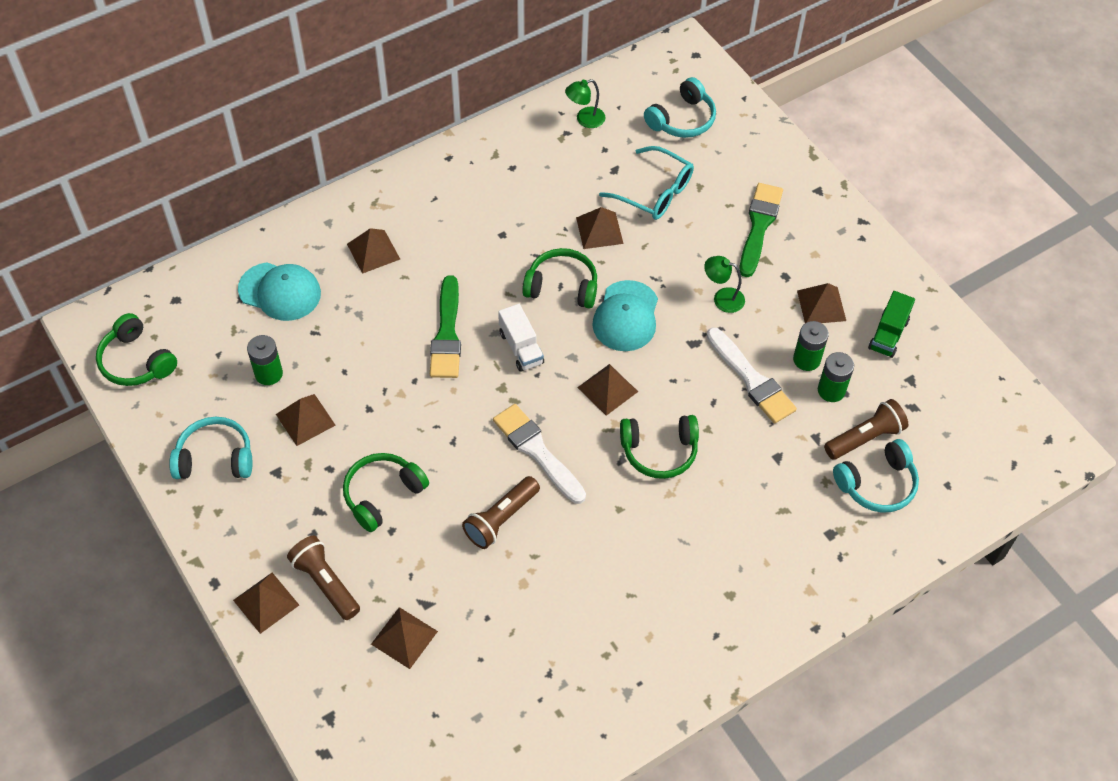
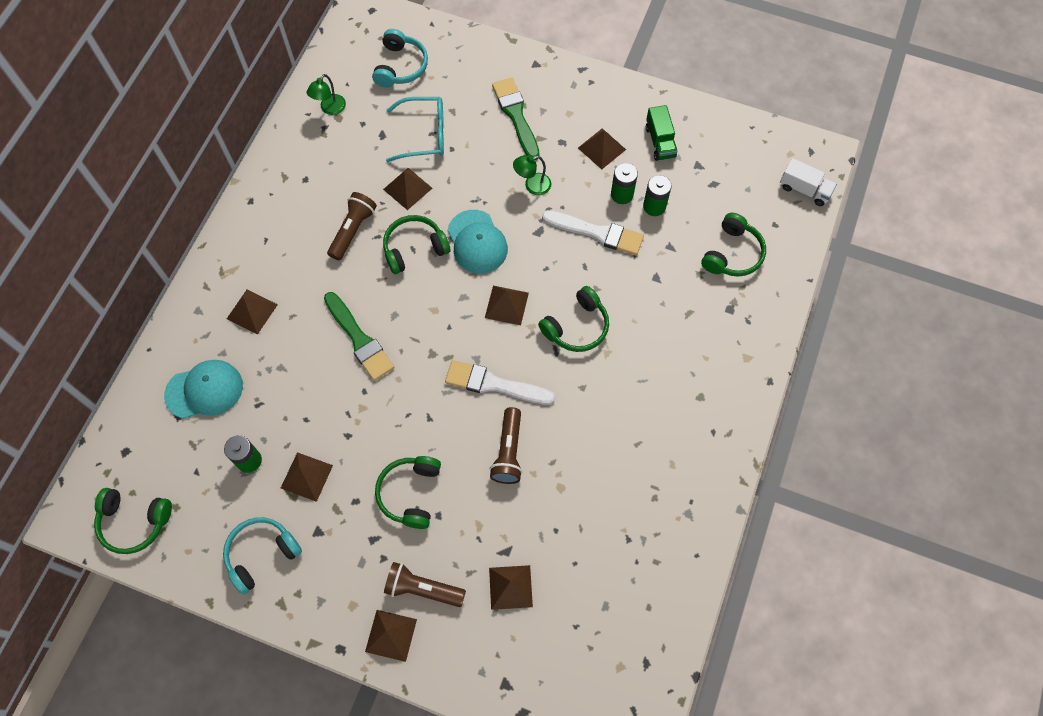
camera: 35 degrees left, 10 degrees up
(521, 348) = (421, 314): white truck -> white truck (804, 189)
(865, 438) = (701, 226): brown flashlight -> brown flashlight (353, 230)
(877, 484) = (732, 254): turquoise headphones -> green headphones

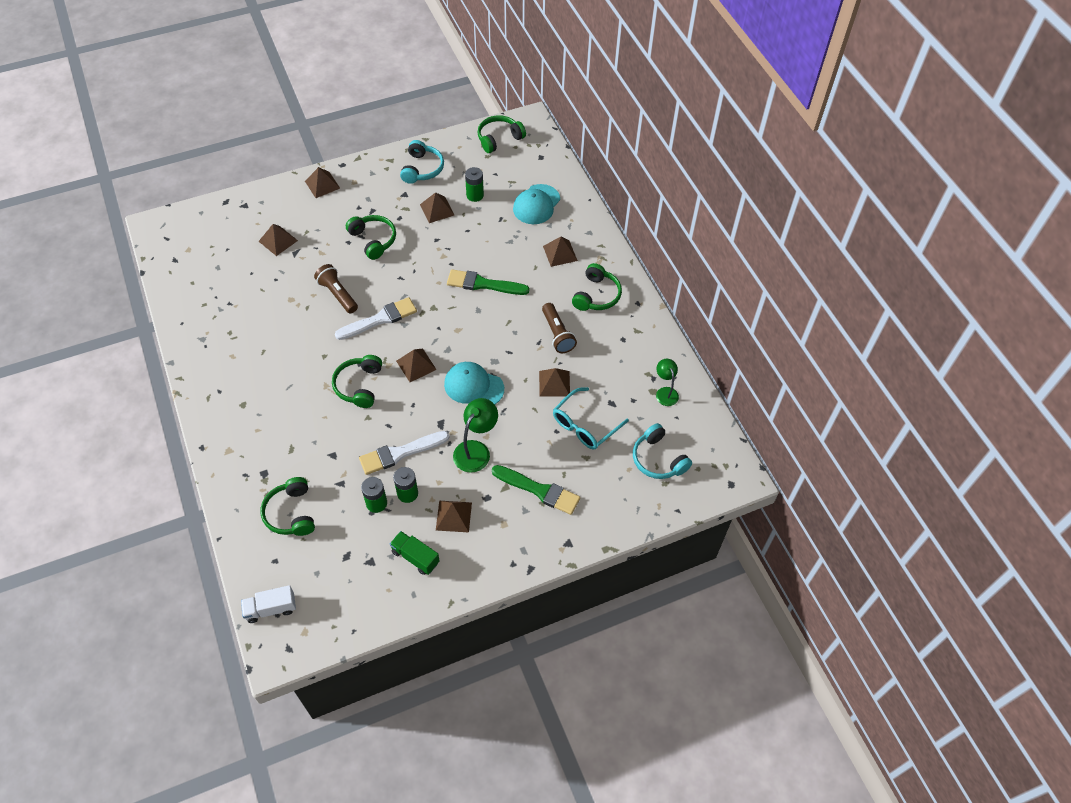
camera: 135 degrees right, 10 degrees down
(414, 248) = (508, 353): green headphones -> green headphones (596, 295)
(422, 589) = (325, 210): brown flashlight -> none
(532, 185) = (476, 450): green lamp -> green lamp, size x1.55

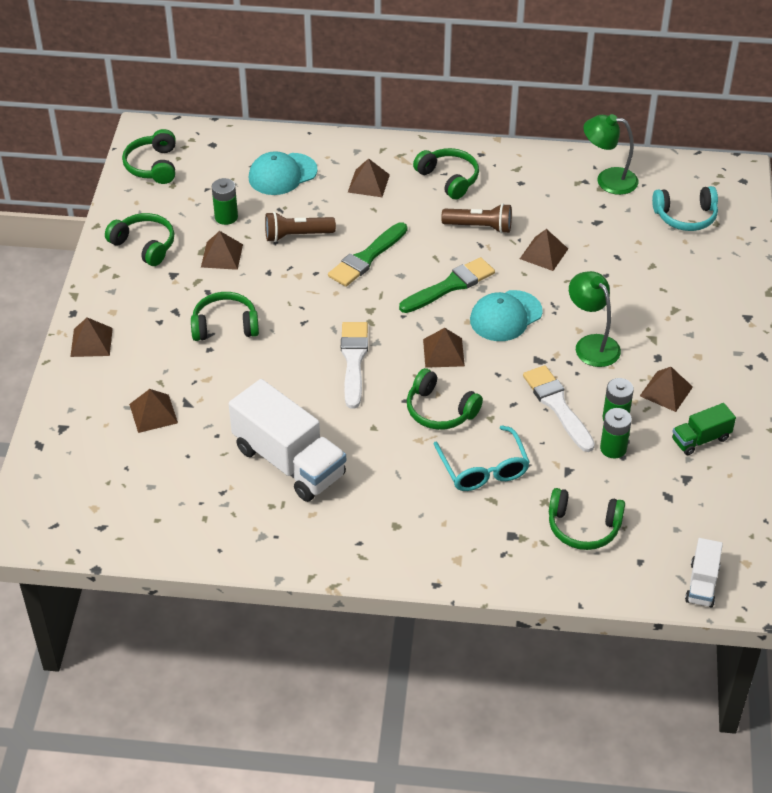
camera: 60 degrees left, 10 degrees down
(271, 325) = (289, 462): none -> white truck
(337, 294) = (286, 385): brown flashlight -> brown flashlight (296, 235)
(400, 453) = (558, 406): white brush -> white brush turned 150 degrees clockwise
(422, 169) = (144, 245): turquoise headphones -> green headphones
(536, 204) = (282, 174): turquoise cap -> turquoise cap turned 90 degrees clockwise
(538, 490) = (672, 315): green brush -> green brush (450, 286)
(585, 425) = (612, 251): turquoise glasses -> turquoise glasses (483, 468)
(665, 392) = (608, 180): green lamp -> green lamp, size x1.55

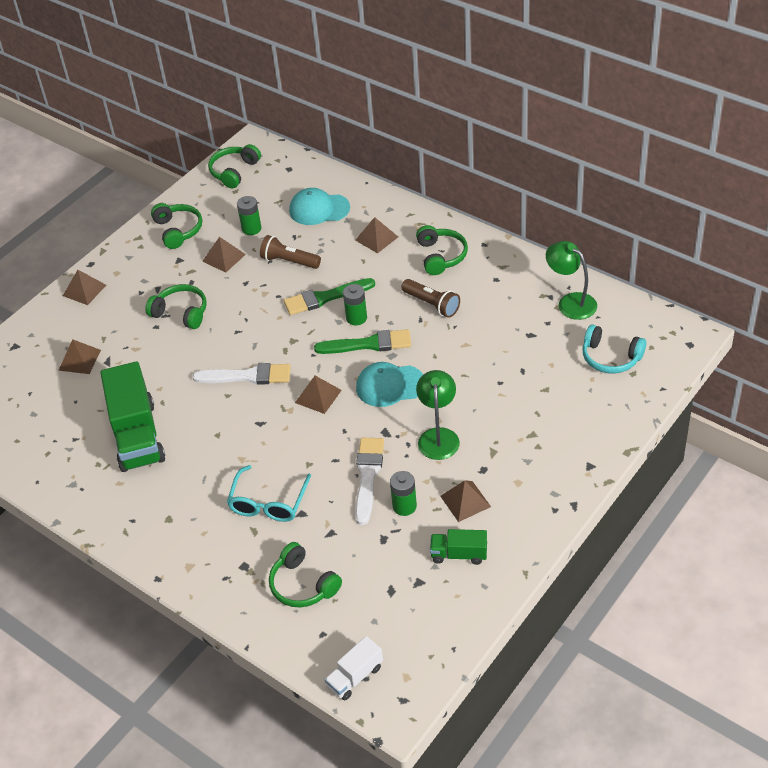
camera: 35 degrees right, 0 degrees up
(289, 462) = (137, 436): white truck -> green truck
(354, 361) = (247, 376): white brush -> white brush turned 60 degrees clockwise
(440, 410) = (276, 442): green headphones -> none
(544, 253) = (464, 345): brown pyramid -> none
(613, 448) = (381, 530): green battery -> green battery (356, 318)

